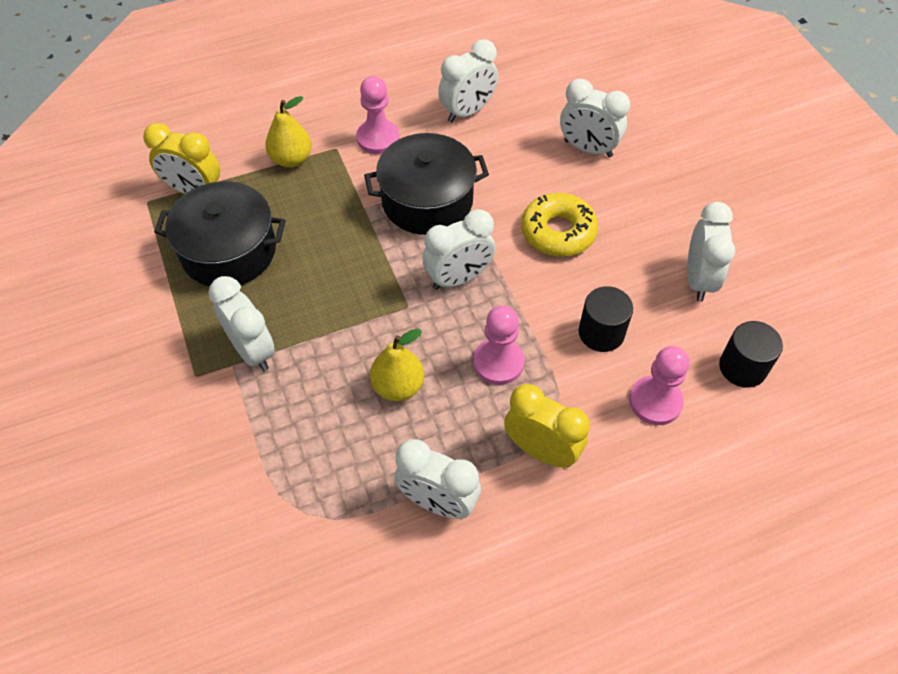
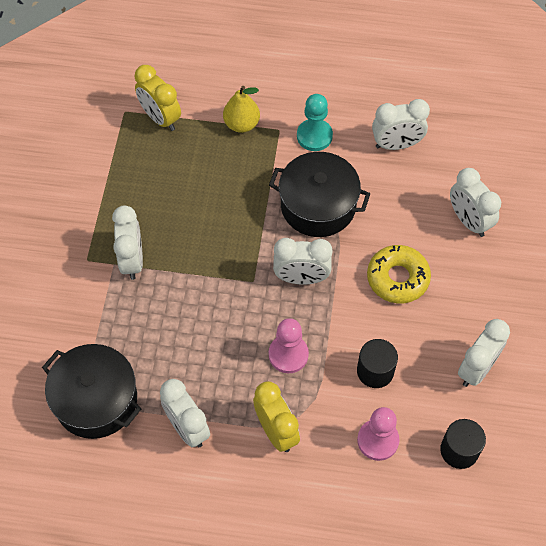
camera: 30 degrees right, 5 degrees up
(229, 251) = (157, 178): black pot -> black pot (96, 400)
(378, 138) = (314, 136): pink pawn -> turquoise pawn
(398, 386) = (210, 336): yellow pear -> none

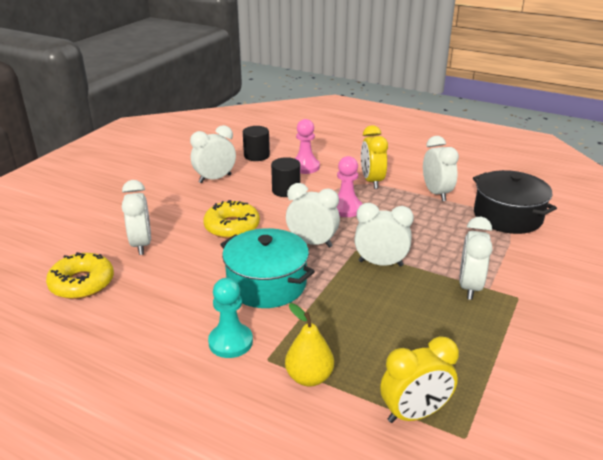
camera: 160 degrees left, 30 degrees down
(160, 118) = (414, 413): yellow clock -> yellow clock turned 90 degrees clockwise
(318, 205) = (266, 284): black pot -> turquoise pot
(396, 144) = (150, 312): white clock -> white clock (380, 263)
(479, 156) = (82, 283): none -> yellow donut

